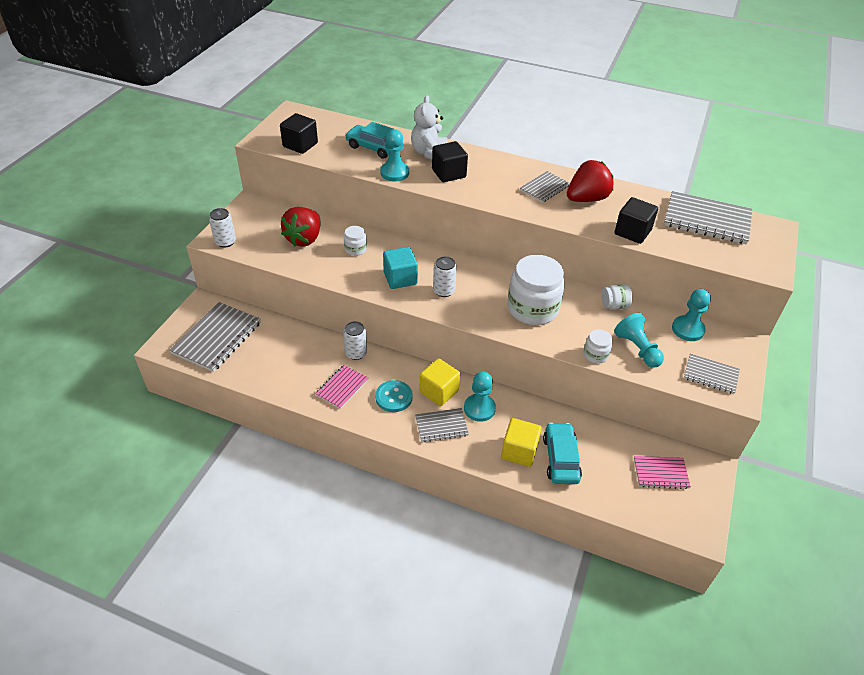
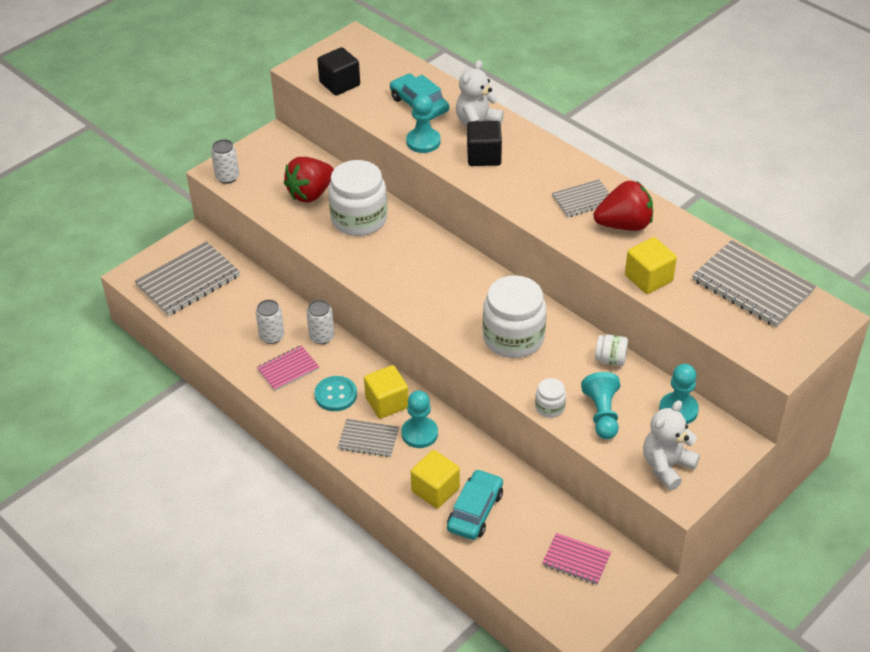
camera: 25 degrees right, 0 degrees up
(355, 249) = (359, 219): white jar -> white jar, size x2.15
(400, 278) = (388, 265): turquoise cube -> none
(444, 291) = (427, 291): white can -> white can (272, 336)
(632, 232) = (648, 278): black cube -> yellow cube
(711, 375) = (666, 466): grey notebook -> white teddy bear

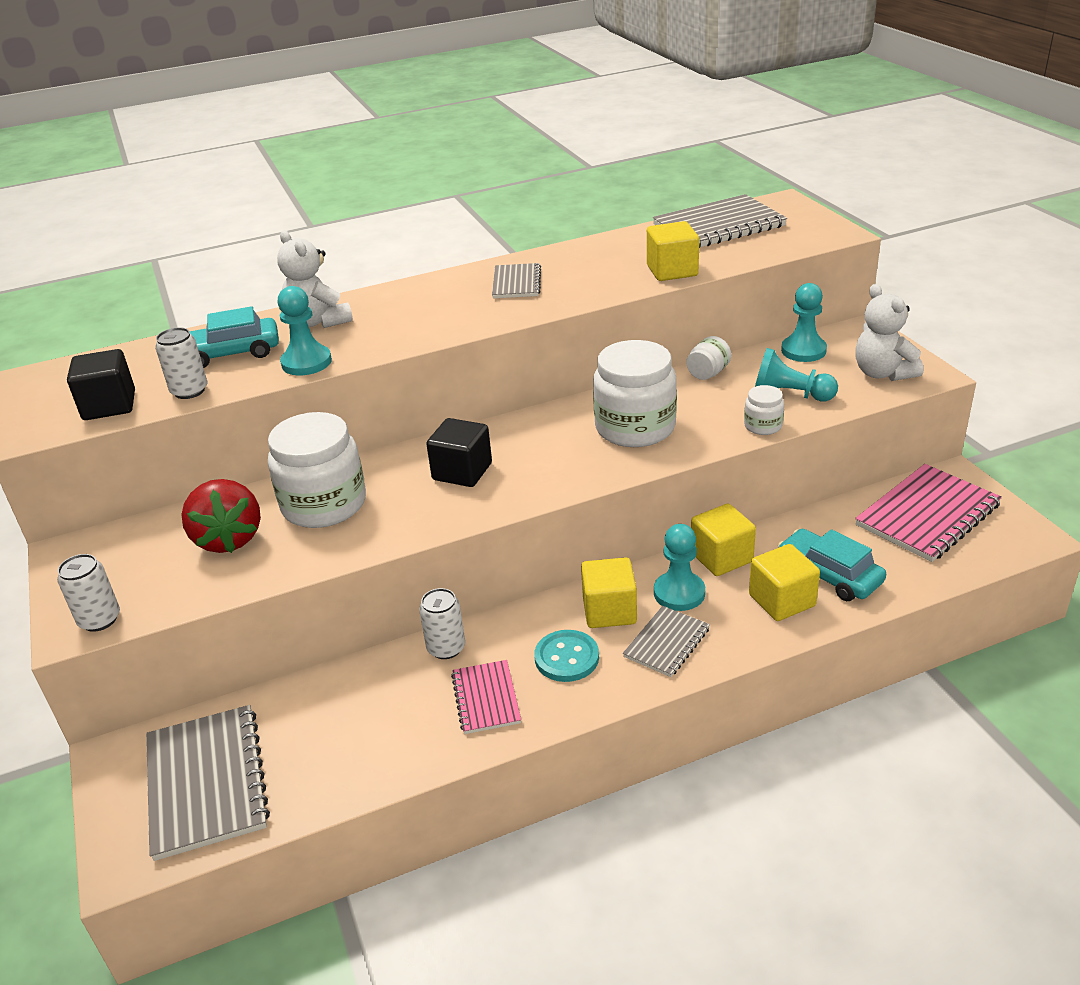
camera: 65 degrees left, 10 degrees down
(272, 336) = (407, 702): white can -> white can (189, 391)
(467, 447) = (721, 557): none -> yellow cube
(484, 156) = (379, 327): black cube -> black cube (462, 472)
(576, 560) = (927, 515): pink notebook -> pink notebook, size x1.77
(624, 225) = (577, 269): red strawberry -> none

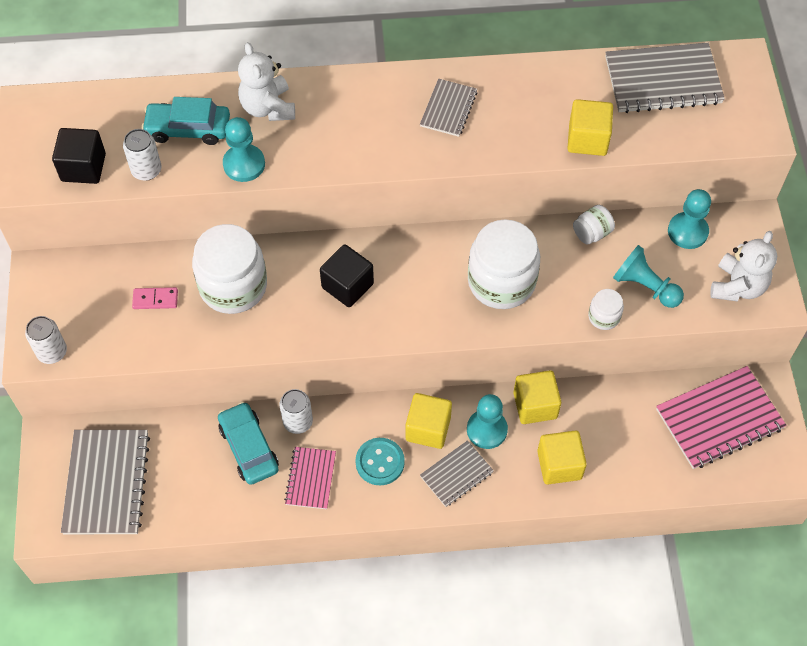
camera: 15 degrees right, 25 degrees up
(228, 539) = (155, 299): red strawberry -> pink domino
(829, 575) = (608, 452): turquoise car -> turquoise car (249, 448)
(882, 373) = (737, 286): white teddy bear -> white teddy bear turned 150 degrees counterclockwise

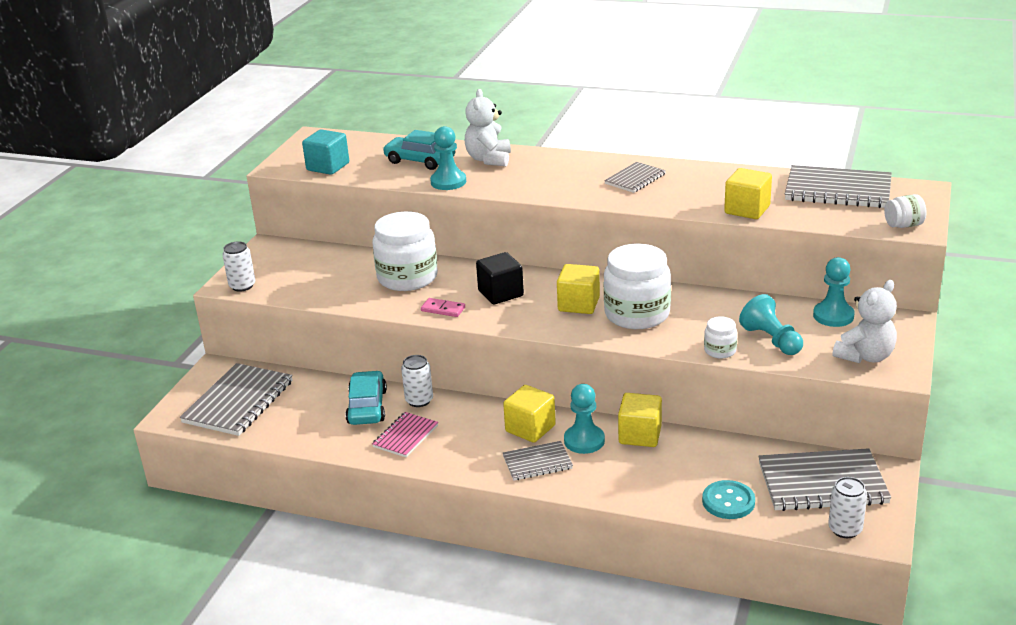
camera: 25 degrees right, 30 degrees down
(83, 167) = (328, 167): black cube -> turquoise cube
(146, 170) = (372, 174): white can -> white can (845, 529)
(155, 299) = (341, 274): pink domino -> pink domino (443, 309)
(380, 462) = (473, 439): turquoise button -> turquoise button (728, 501)
(559, 465) = (639, 478): yellow cube -> yellow cube (578, 304)
(591, 233) = (739, 301): white jar -> white jar (903, 225)
(719, 419) = (822, 483): pink notebook -> grey notebook

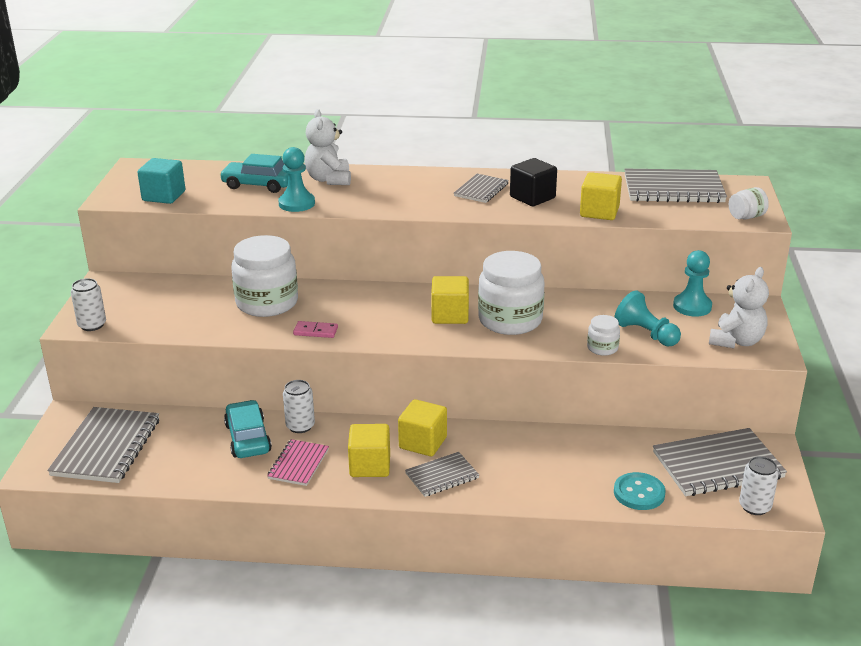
camera: 15 degrees left, 0 degrees up
(500, 293) = (368, 311): black cube -> black cube (532, 197)
(584, 441) = (480, 449): turquoise pawn -> none
(640, 435) = (532, 438): yellow cube -> yellow cube (370, 466)

